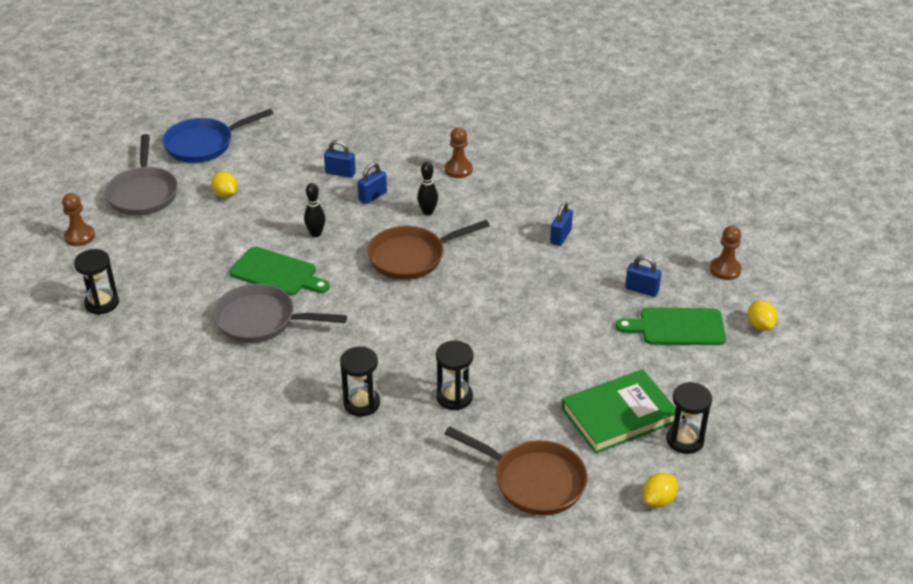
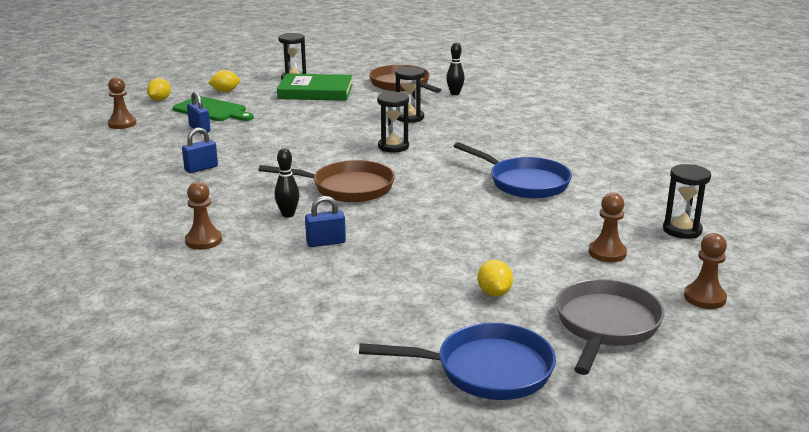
camera: 150 degrees left, 15 degrees down
(158, 256) = (607, 253): none -> brown pawn
(261, 320) = (524, 183): grey pan -> blue pan
(277, 273) = (486, 208): green cutting board -> none
(316, 234) = (420, 227): black bowling pin -> black bowling pin (455, 93)
(340, 173) = (335, 275): blue padlock -> none
(361, 403) = (478, 128): black hourglass -> black hourglass (393, 147)
(658, 500) = (342, 68): yellow lemon -> yellow lemon (225, 91)

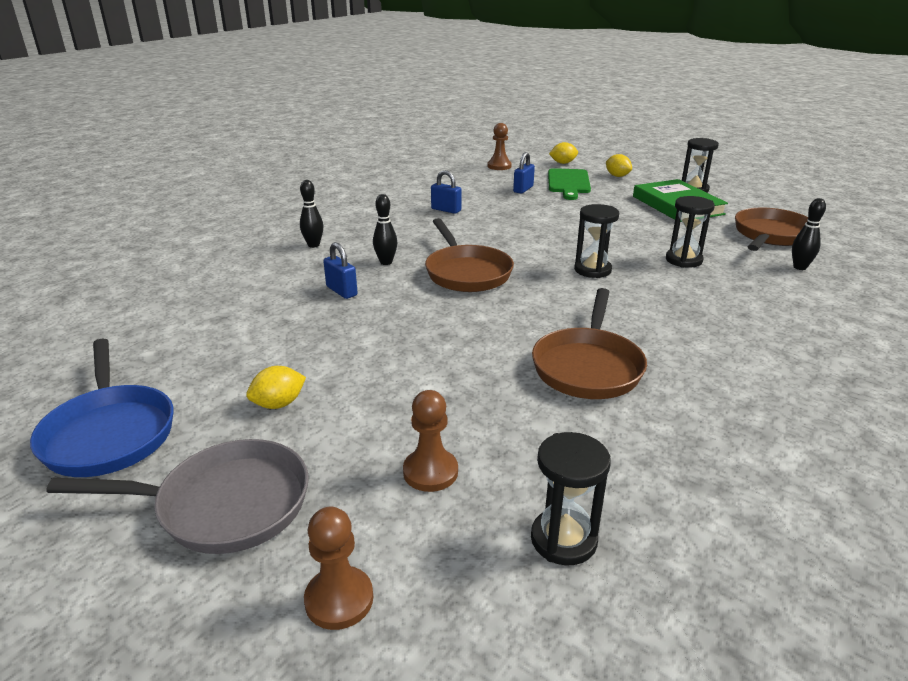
camera: 65 degrees right, 5 degrees up
(203, 241) = (313, 245): brown pawn -> black bowling pin
(524, 183) = (588, 366): blue pan -> brown pan

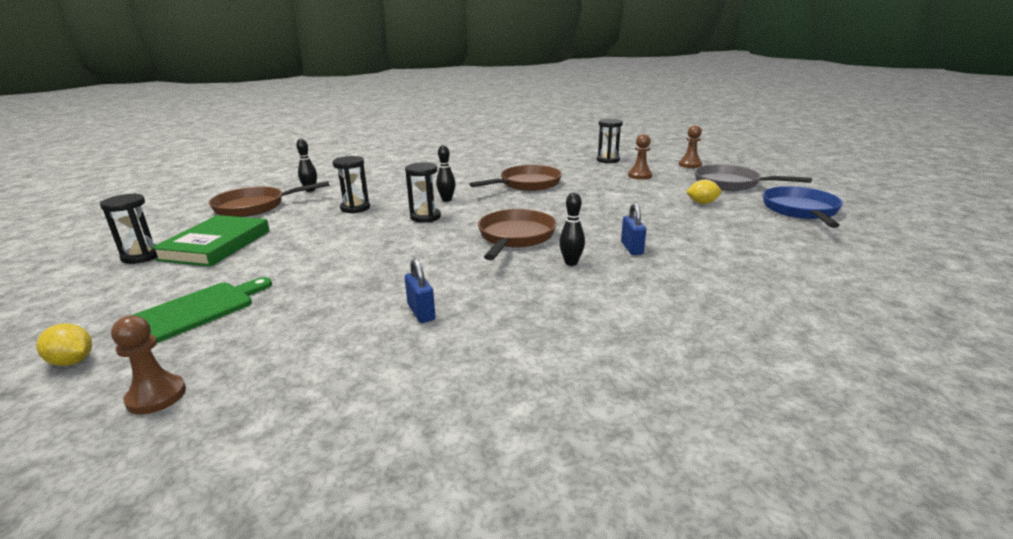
camera: 145 degrees left, 5 degrees down
(313, 245) = (632, 304): black bowling pin -> black bowling pin (447, 200)
(523, 189) = (268, 318): blue padlock -> none
(617, 176) = (121, 302): yellow lemon -> none

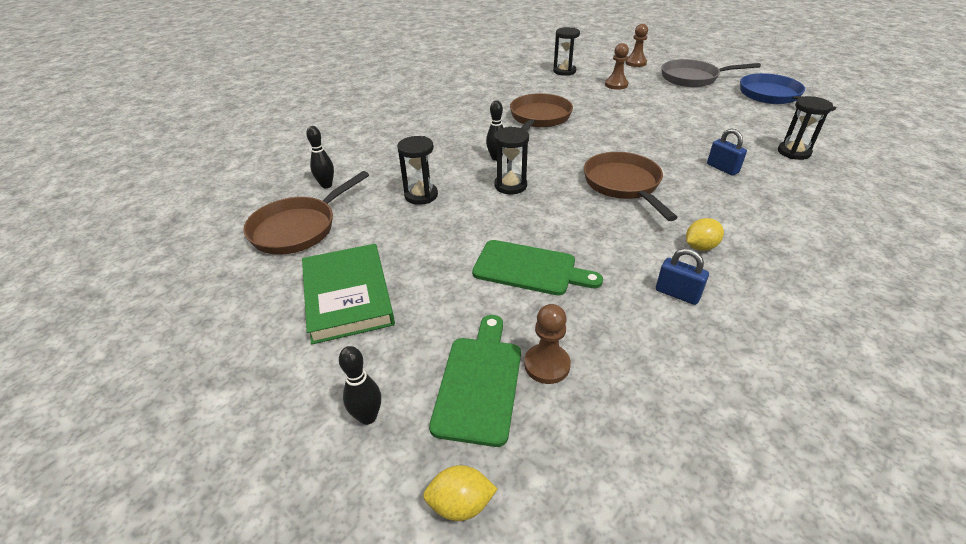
camera: 30 degrees left, 15 degrees up
(142, 256) = (281, 345): black hourglass -> black hourglass (793, 152)
(156, 396) = (614, 488): brown pawn -> brown pawn (547, 365)
(345, 264) = (529, 268): none -> green cutting board
(571, 263) = (704, 198): black bowling pin -> black bowling pin (368, 417)
(702, 203) = (702, 105): yellow lemon -> yellow lemon (700, 247)

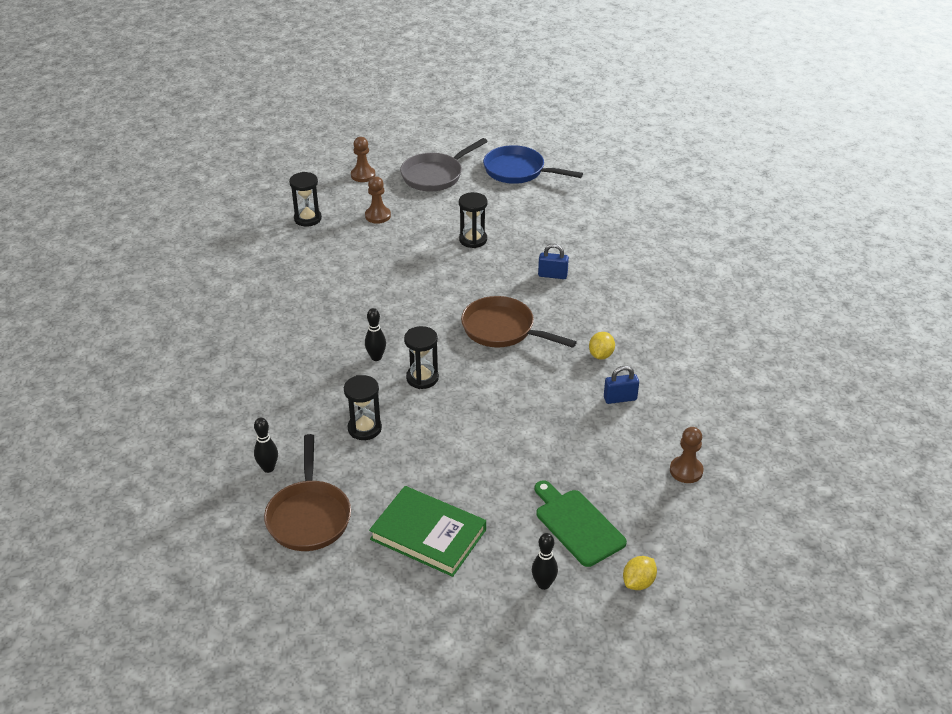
camera: 45 degrees left, 0 degrees up
(529, 268) = (518, 437): green cutting board -> none
(539, 118) = (357, 293): brown pan -> none
(547, 365) = (599, 490): brown pawn -> brown pawn (686, 471)
(793, 152) = (584, 232): black hourglass -> black hourglass (473, 240)

